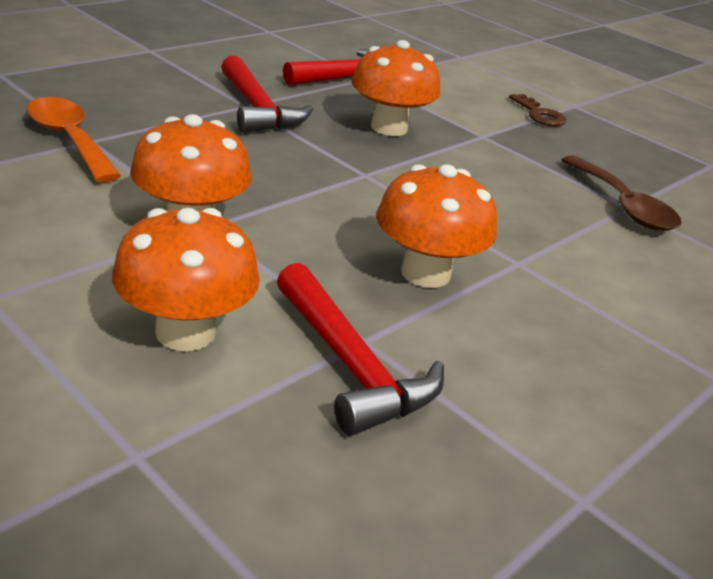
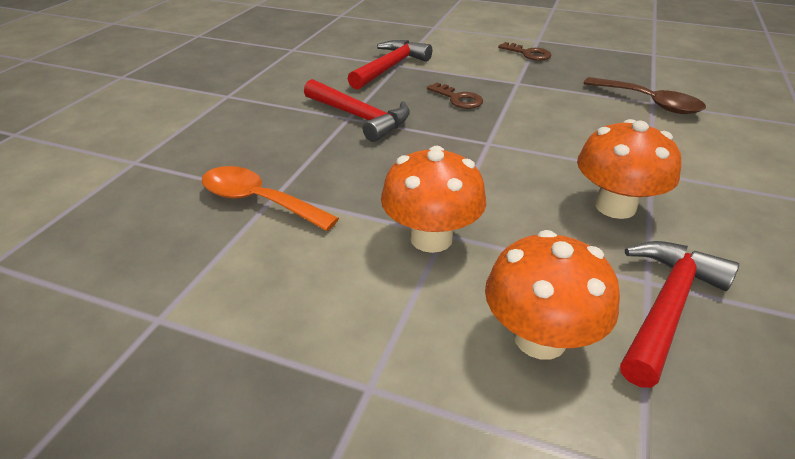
camera: 20 degrees left, 5 degrees up
(351, 365) = (666, 307): red hammer -> red hammer turned 90 degrees counterclockwise
(389, 128) = (458, 99): orange mushroom -> brown key

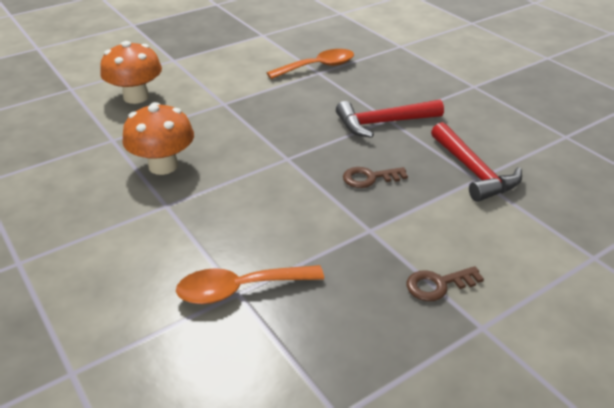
camera: 125 degrees right, 0 degrees up
(431, 238) = (225, 98): orange mushroom -> none
(649, 103) = (239, 289): brown spoon -> orange spoon
(666, 307) = (96, 134): red hammer -> none

